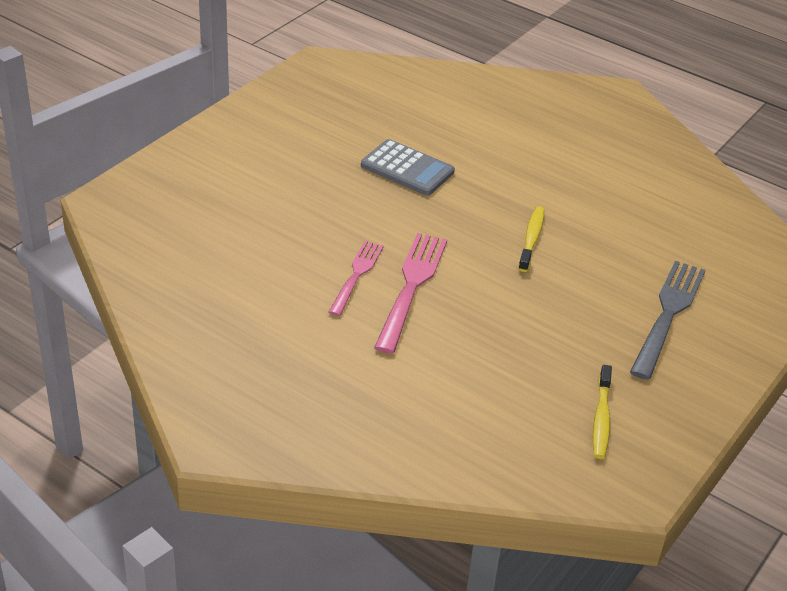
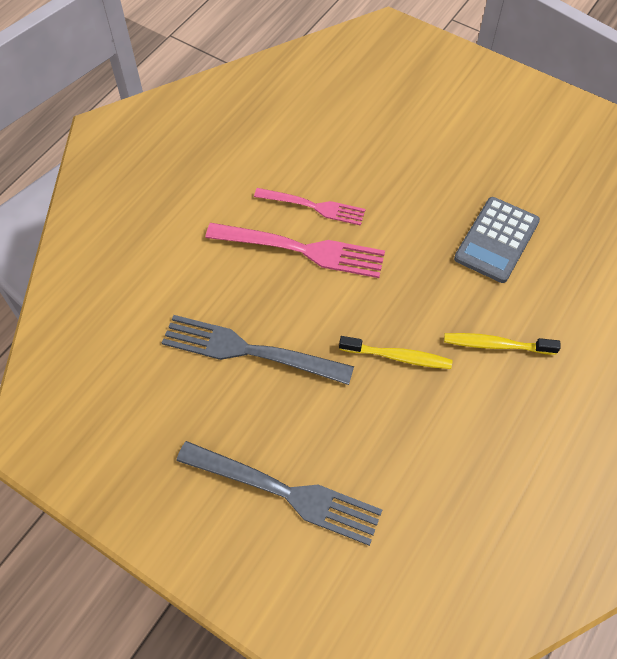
camera: 90 degrees right, 20 degrees up
(529, 329) = (249, 351): none -> grey fork
(601, 419) = (123, 411): yellow toothbrush -> yellow toothbrush (496, 345)

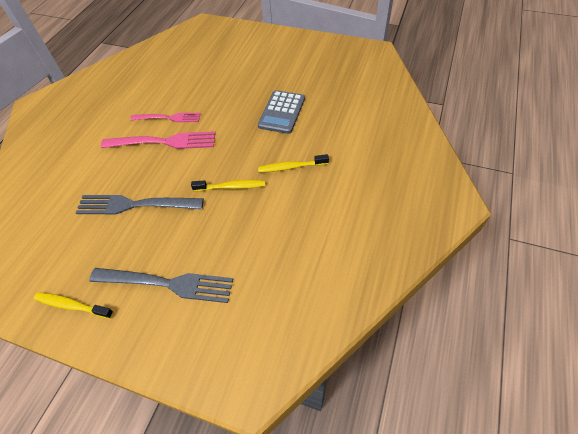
camera: 10 degrees left, 5 degrees down
(149, 491) = (72, 305): none -> yellow toothbrush

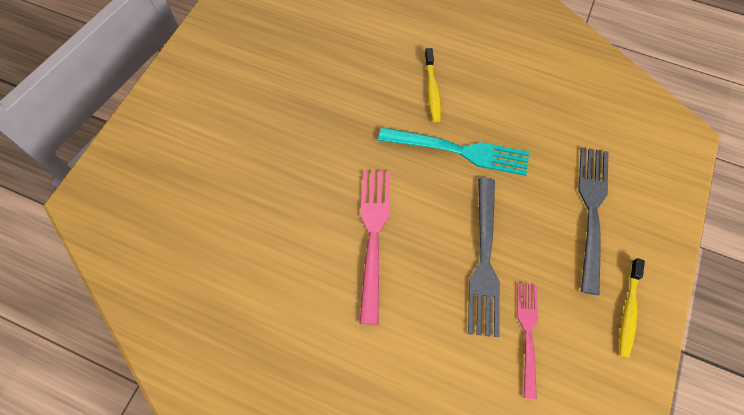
camera: 90 degrees left, 10 degrees up
(168, 118) = (323, 234): pink fork -> pink fork (527, 333)
(231, 187) = (459, 151): yellow toothbrush -> turquoise fork
(282, 112) = (337, 94): grey calculator -> none

